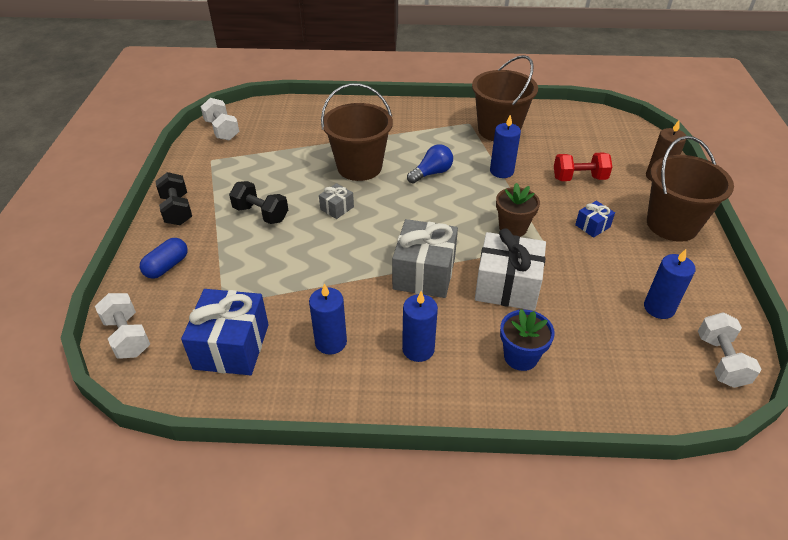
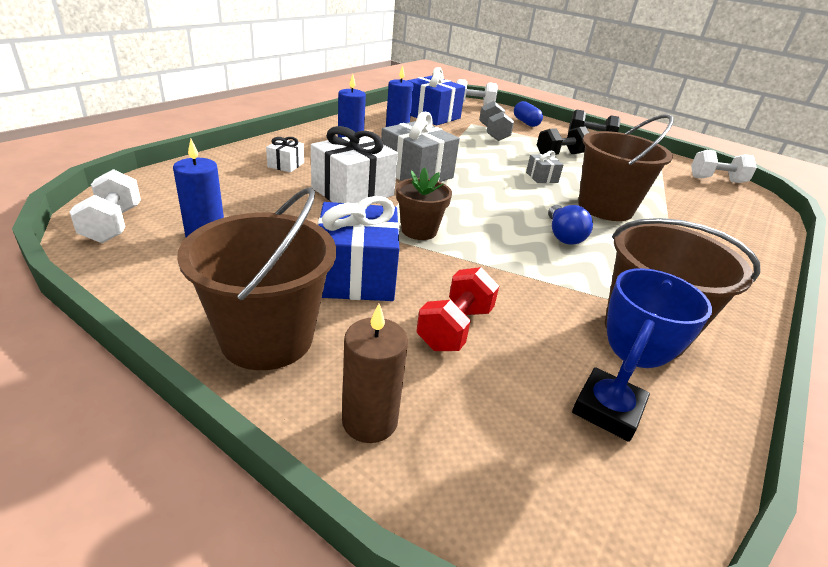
camera: 120 degrees right, 10 degrees down
(244, 274) = (493, 133): none -> grey dumbbell
(501, 171) = (529, 278): blue candle -> none
(520, 357) = (286, 165): blue flower pot -> white gift
(565, 130) = (607, 409): none -> blue trophy
(592, 226) = (356, 275): blue gift -> blue gift, size x2.06
(720, 361) = (113, 225): white dumbbell -> white dumbbell turned 45 degrees clockwise

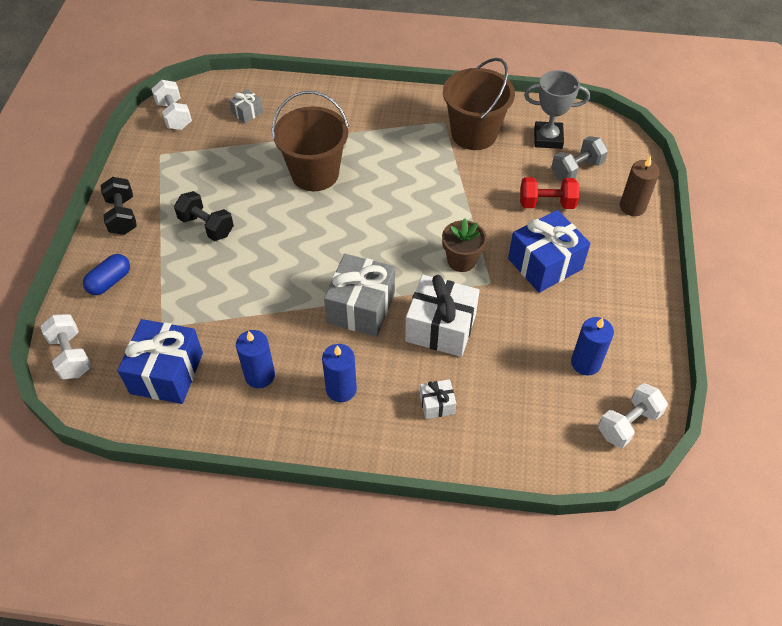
camera: 115 degrees left, 20 degrees up
(267, 338) = (629, 268): brown bucket -> none
(493, 133) = (184, 295): grey dumbbell -> grey dumbbell (576, 169)
(541, 177) = (284, 224): grey gift -> grey gift (247, 113)
(563, 235) = (390, 186): blue light bulb -> none
(607, 409) = (548, 138): blue trophy -> grey trophy

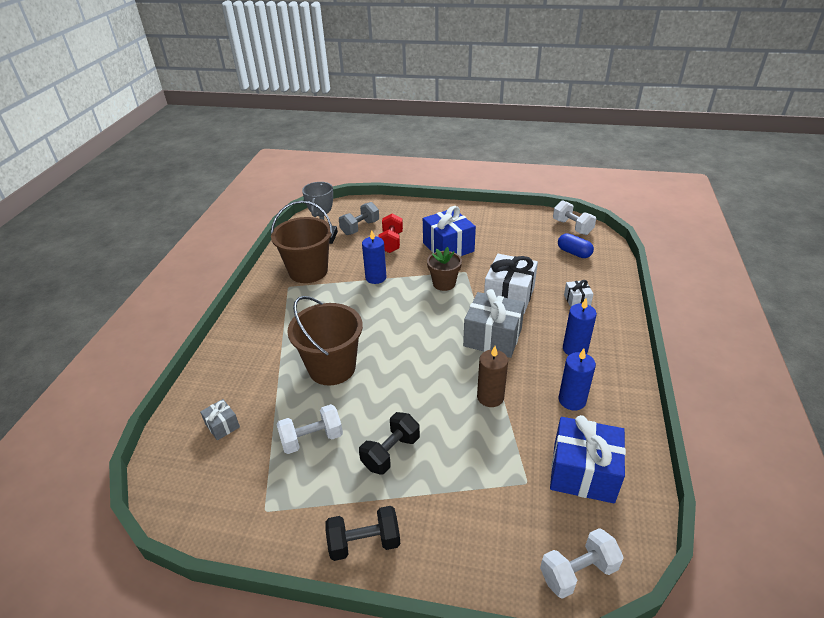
camera: 85 degrees left, 15 degrees down
(110, 281) = (468, 543): blue capsule -> blue capsule (574, 253)
(174, 115) = (198, 501): white dumbbell -> white dumbbell (312, 439)
(576, 169) = (360, 228): grey dumbbell -> grey dumbbell turned 75 degrees clockwise
(585, 363) = (530, 238): blue candle -> blue candle (376, 277)
(632, 207) = (399, 210): brown candle -> brown candle (490, 397)

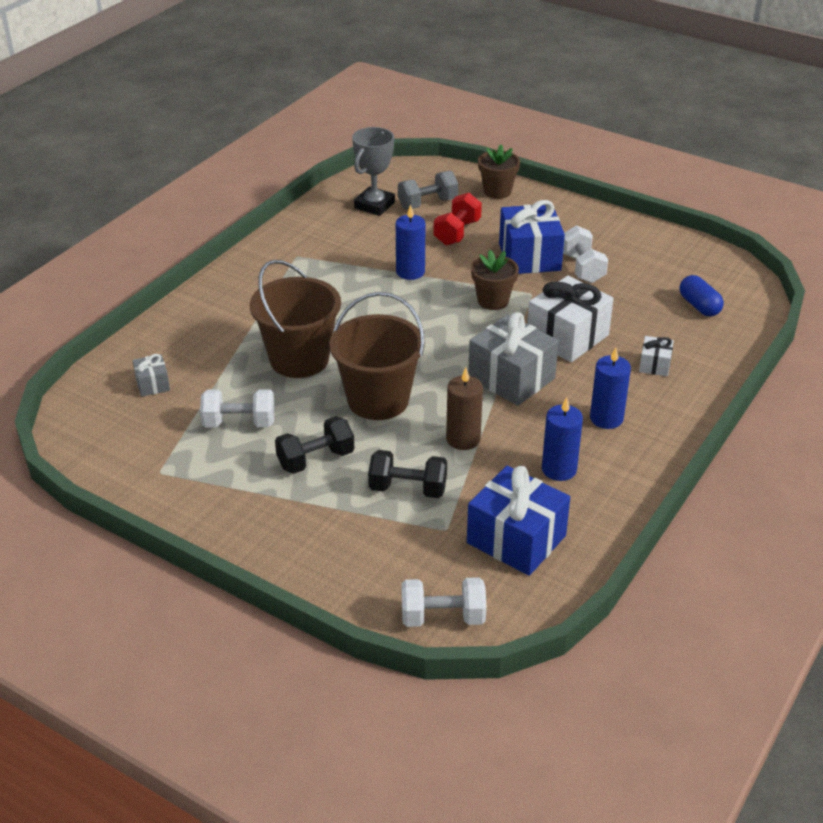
camera: 20 degrees right, 0 degrees up
(308, 271) = (330, 243): brown bucket -> brown bucket (378, 400)
(364, 542) = (242, 527): black dumbbell -> black dumbbell (408, 489)
(400, 209) = (497, 191): none -> brown flower pot
(572, 227) = (725, 272): white dumbbell -> white dumbbell (582, 268)

